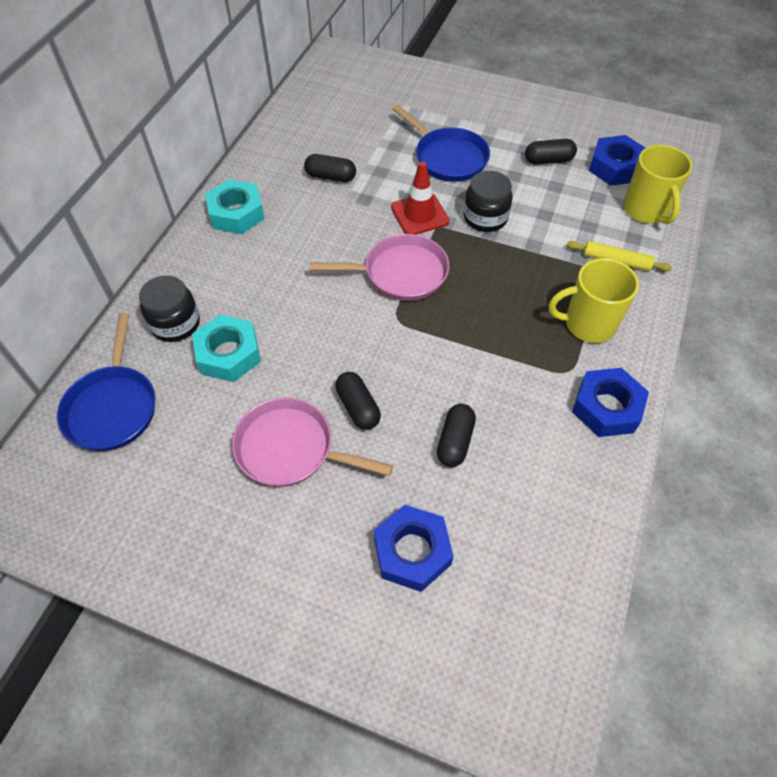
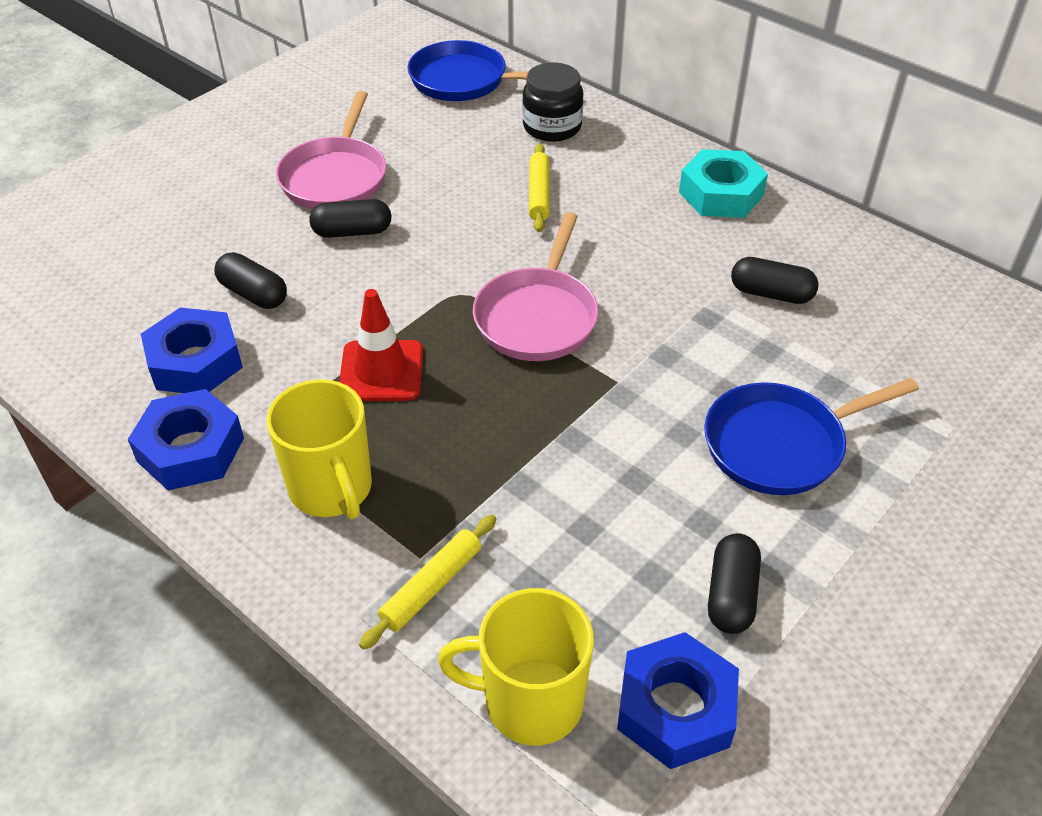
camera: 110 degrees right, 10 degrees down
(228, 354) = (486, 155): turquoise nut -> none
(269, 308) = (539, 194): none -> yellow rolling pin
(291, 449) = (335, 177): pink pan -> pink pan turned 150 degrees clockwise
(330, 177) = (771, 293): black capsule -> black capsule turned 75 degrees clockwise
(412, 552) = (162, 230): blue nut -> blue nut (195, 361)
(419, 214) = (649, 369): red traffic cone -> red traffic cone (381, 371)
(485, 218) = (610, 445): black jar -> none
(588, 324) = (331, 489): yellow mug -> yellow mug turned 135 degrees clockwise

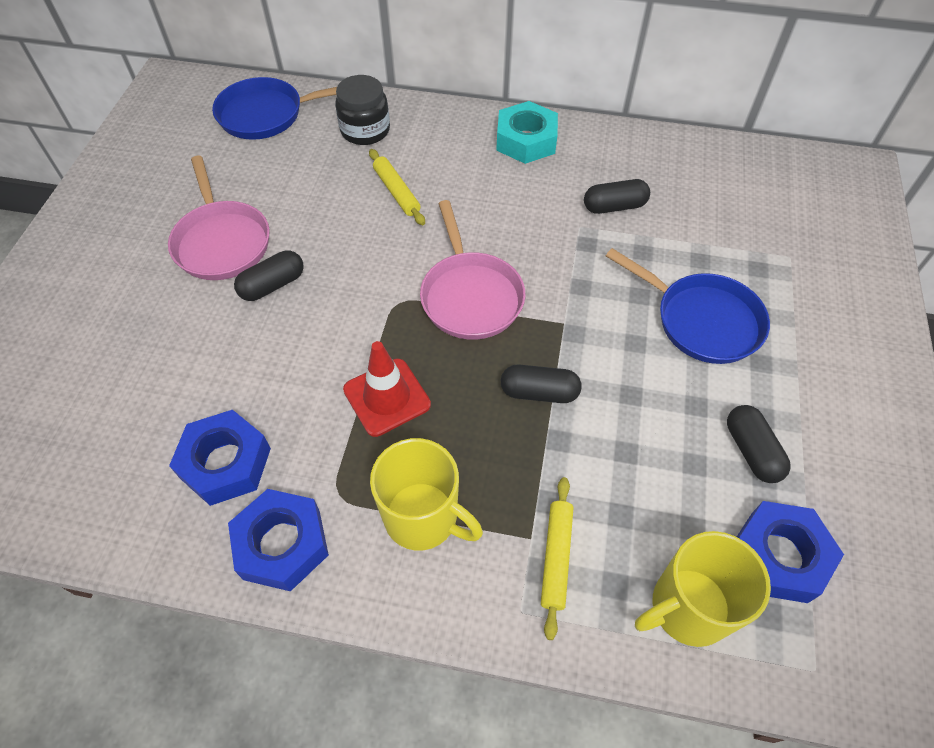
camera: 30 degrees left, 10 degrees up
(253, 294) = (230, 377): black capsule -> black capsule (539, 392)
(781, 444) = (701, 320): blue pan -> blue pan turned 90 degrees counterclockwise

